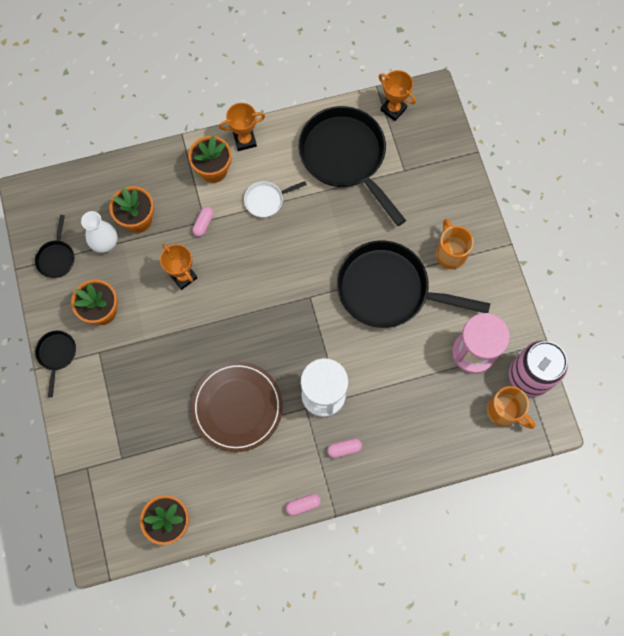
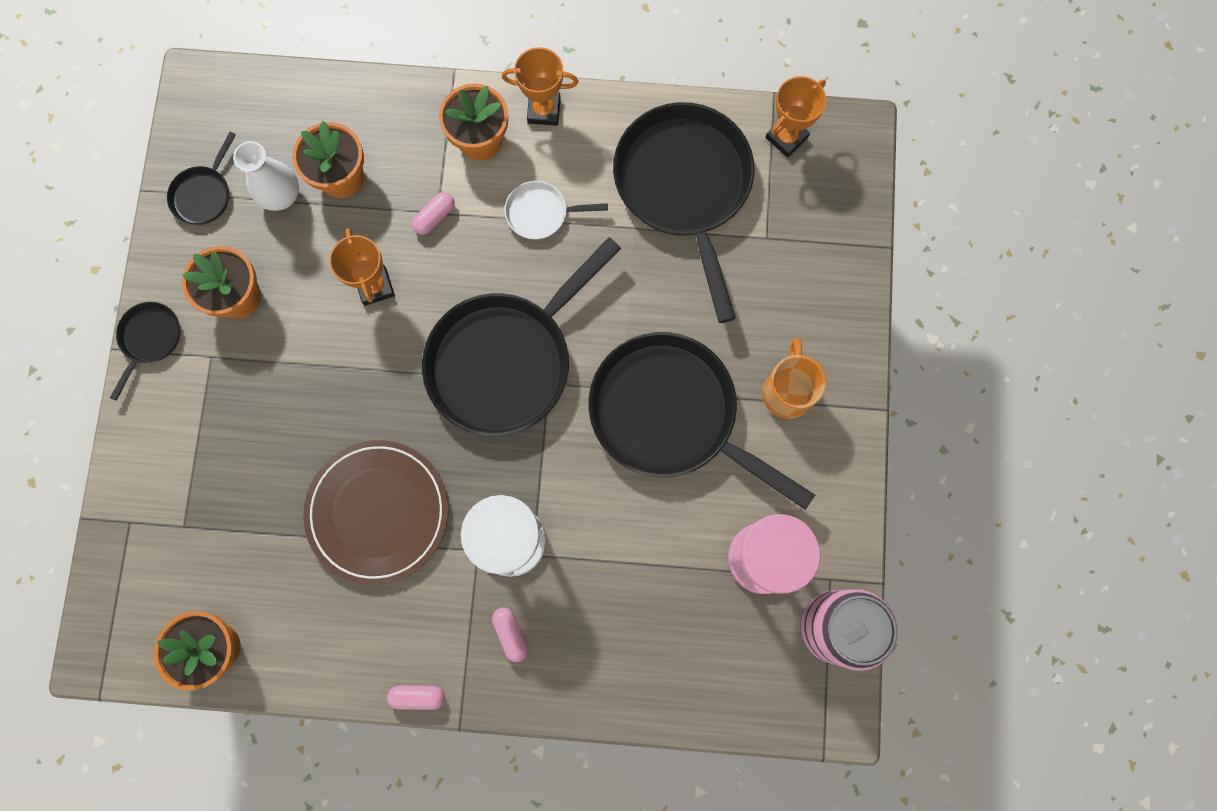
camera: 20 degrees right, 5 degrees up
(279, 292) = (506, 360): none -> black pan
(344, 449) = (511, 634): pink capsule -> pink capsule turned 60 degrees clockwise
(393, 109) = (786, 137): orange trophy -> orange trophy turned 75 degrees clockwise
(504, 411) = (774, 667): orange mug -> none

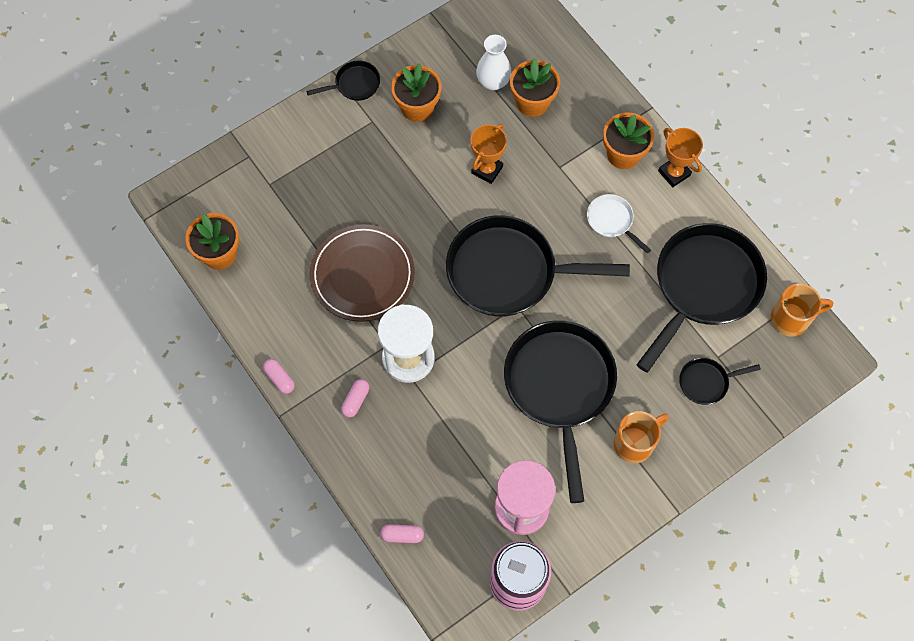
camera: 50 degrees right, 10 degrees down
(204, 194) = (457, 44): black pan -> black pan (706, 382)
(435, 217) = (555, 167): pink capsule -> pink capsule (402, 535)
(786, 137) = (791, 319): orange trophy -> orange mug

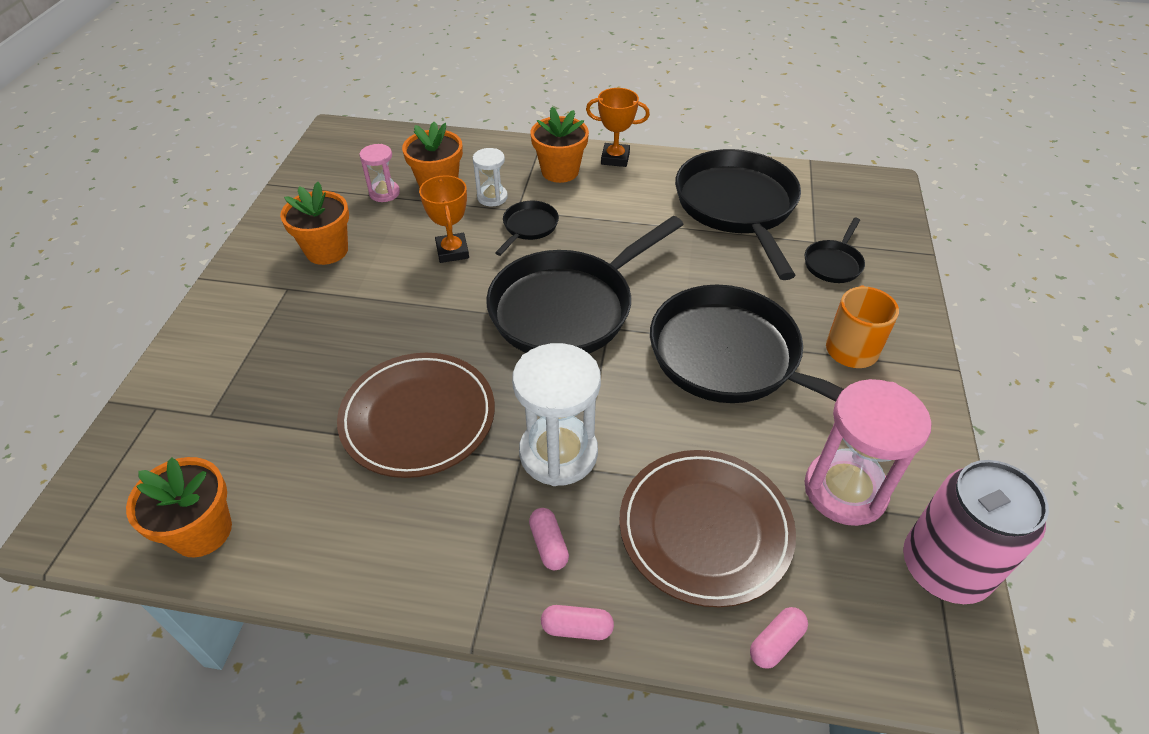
camera: 45 degrees left, 20 degrees down
(279, 378) = (426, 604): pink capsule -> pink capsule (577, 628)
(354, 84) = (235, 273): black pan -> black pan (528, 227)
(432, 460) = (705, 529): none -> brown plate
(493, 82) = (384, 193): white vase -> pink hourglass
(555, 142) = (492, 197): none -> white hourglass
(612, 221) = (609, 215): white pan -> none
(791, 319) = (824, 183): orange mug -> none

